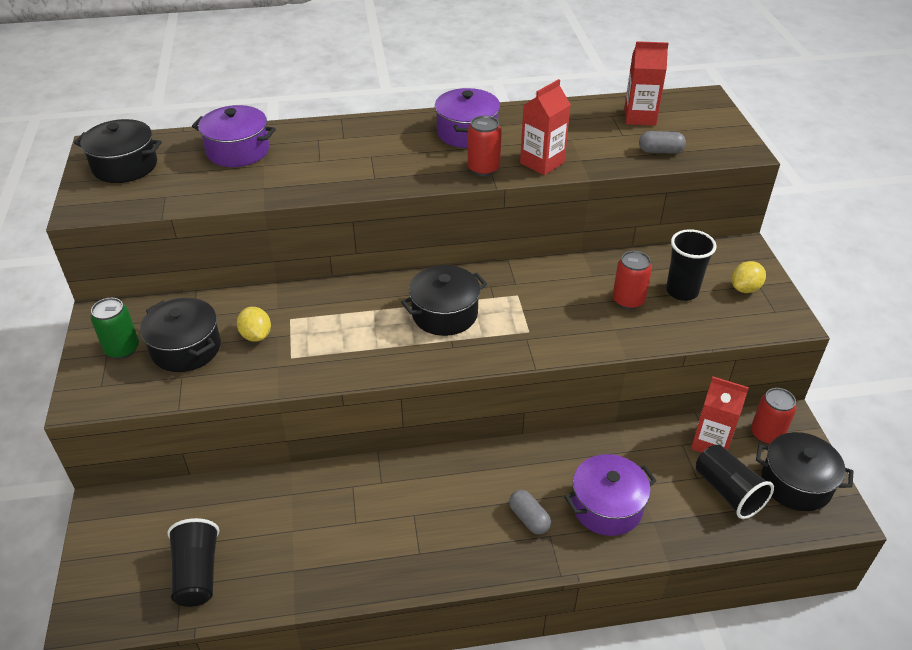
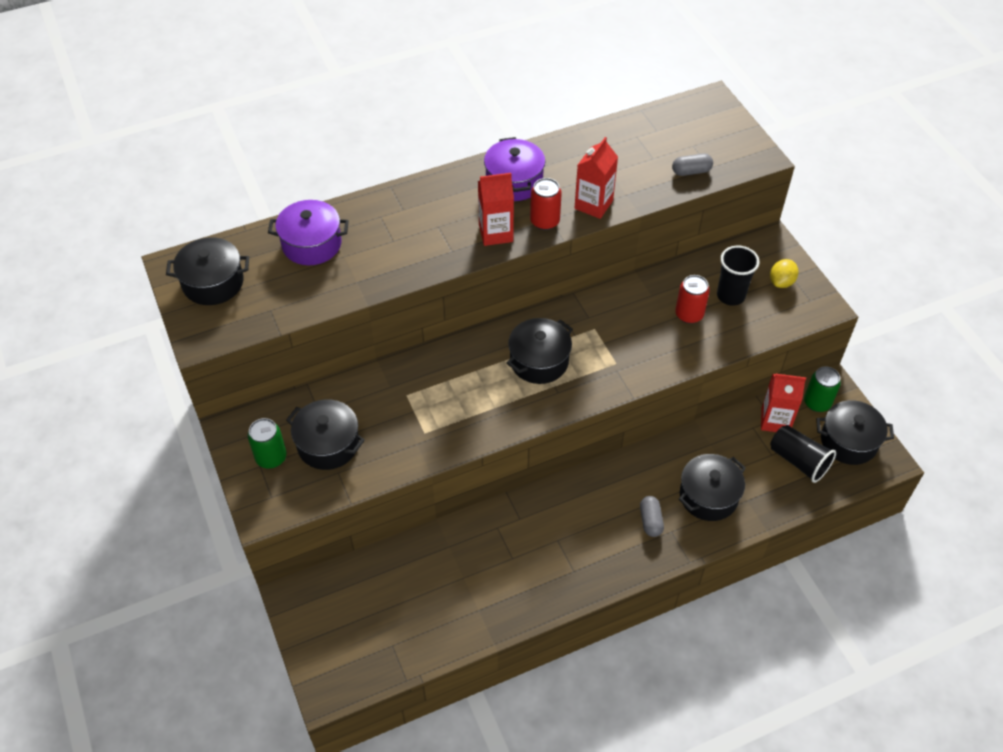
camera: 15 degrees left, 10 degrees up
(197, 573) = (401, 632): black cup -> none
(256, 335) = (384, 418): yellow lemon -> none
(529, 518) = (650, 521): grey capsule -> grey capsule turned 45 degrees clockwise
(607, 506) = (708, 496): purple pot -> black pot
(640, 117) = (662, 134): red carton -> red carton (496, 233)
(766, 434) = (817, 403): red can -> green can

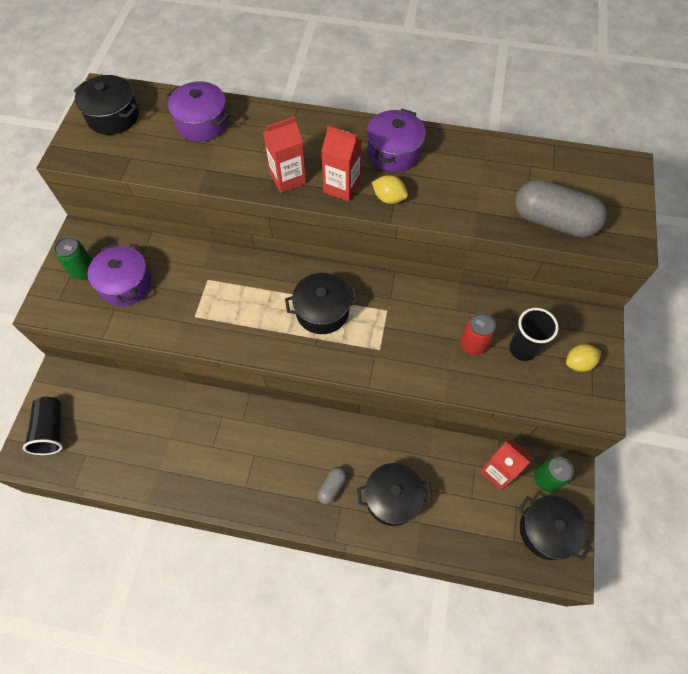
camera: 35 degrees right, 10 degrees up
(328, 444) = (126, 284): black pot -> purple pot
(544, 221) = (389, 198): red can -> yellow lemon
(593, 205) = (441, 205): red carton -> red carton (288, 179)
(691, 171) = (553, 221): grey capsule -> grey capsule, size x2.08
(798, 461) = (489, 518): black cup -> black cup (51, 430)

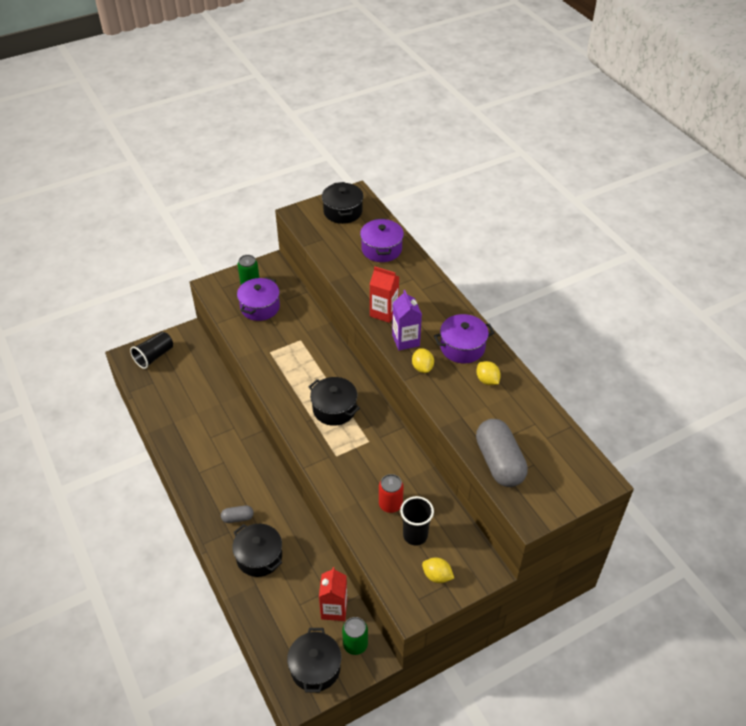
camera: 50 degrees right, 15 degrees down
(341, 187) = (405, 340): red carton -> purple carton
(450, 163) = (487, 380): none -> yellow lemon

